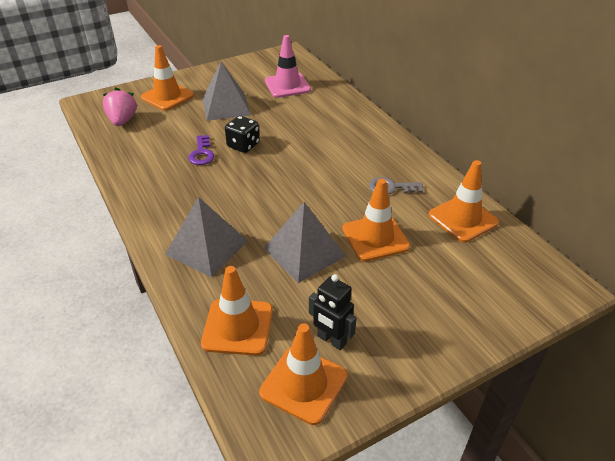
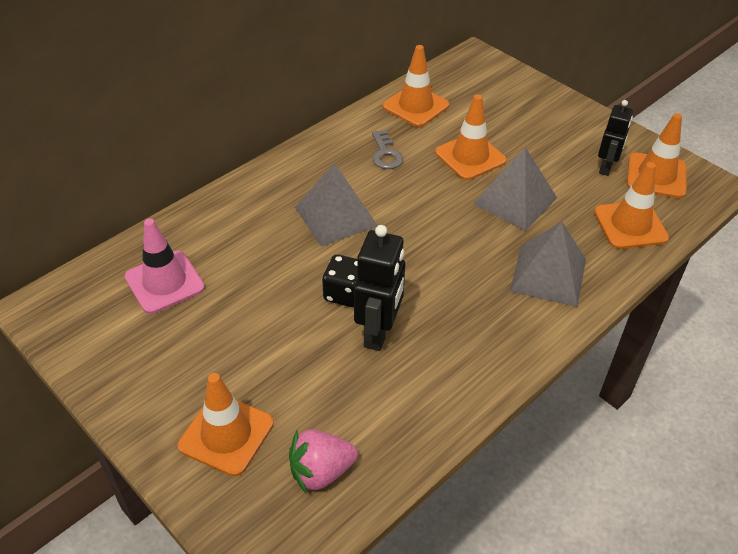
camera: 105 degrees left, 5 degrees up
(202, 153) = (379, 333): purple key -> black robot
(226, 106) = (244, 341): grey pyramid -> grey pyramid (336, 216)

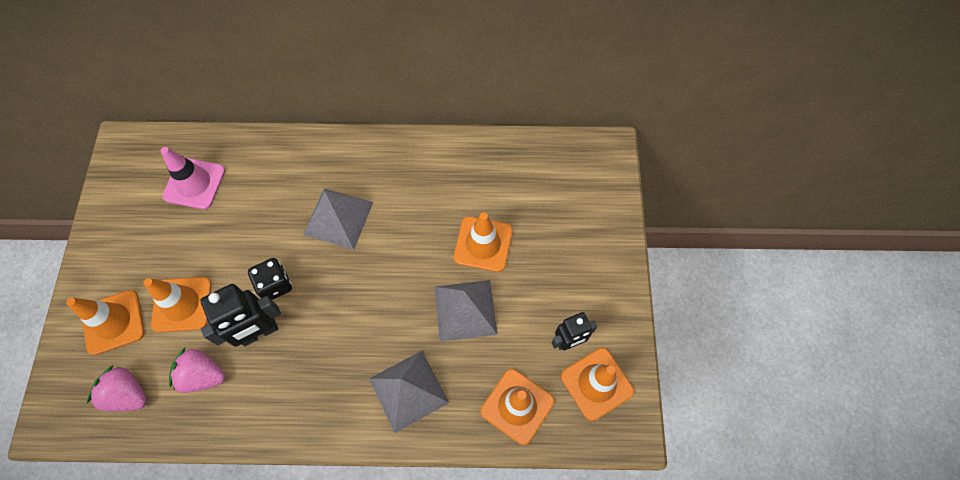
camera: 45 degrees right, 20 degrees up
(372, 400) = (203, 375): none -> pink strawberry
(385, 154) = (430, 192): grey key -> none
(415, 106) = (502, 164): orange traffic cone -> orange traffic cone (182, 304)

